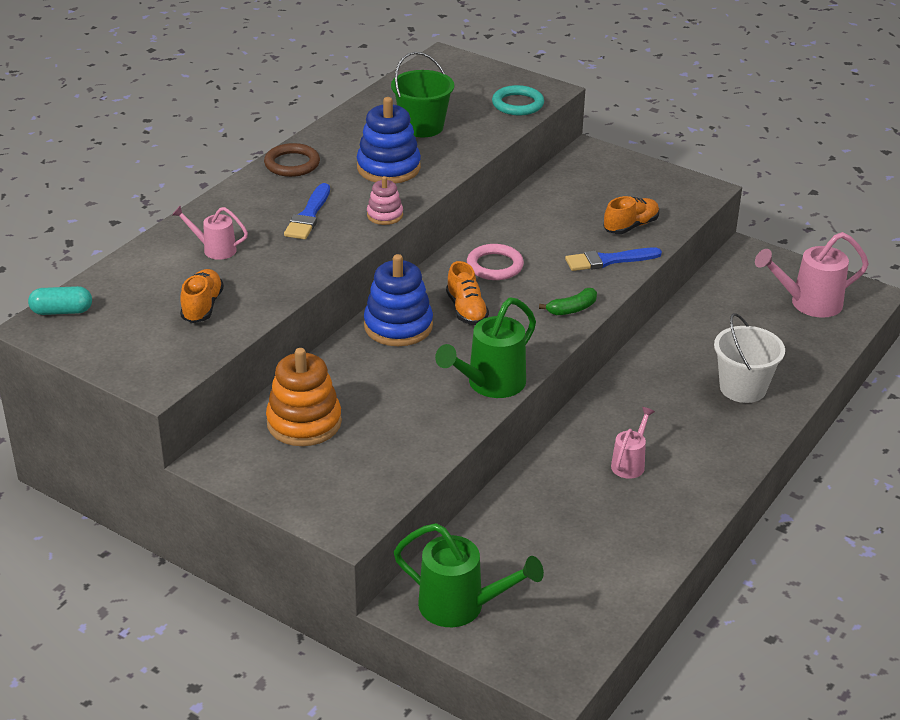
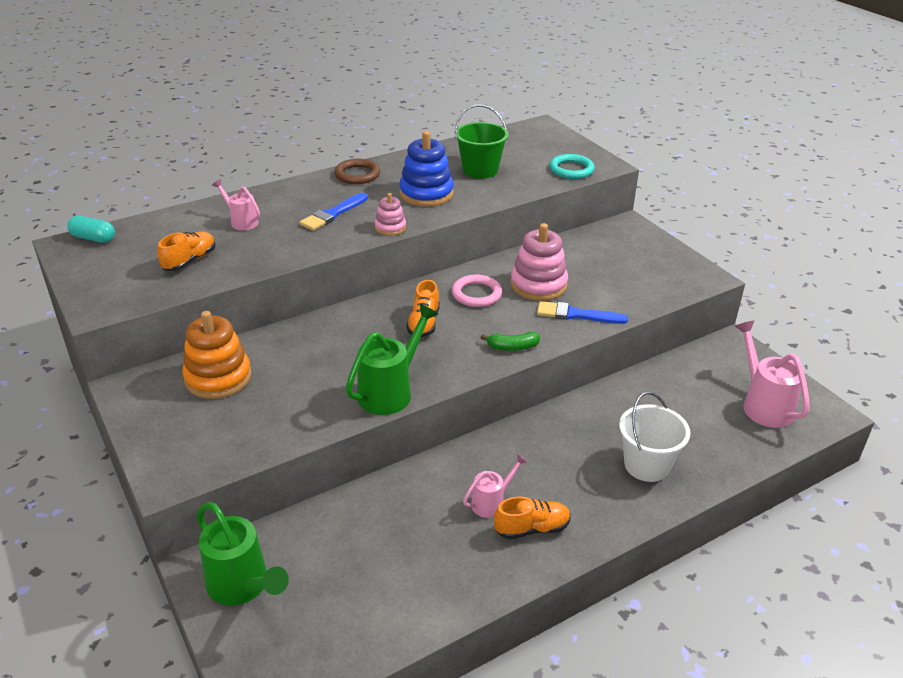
camera: 25 degrees right, 0 degrees up
(398, 326) = (359, 321): blue stacking toy -> none
(490, 384) = (390, 391): green watering can -> green watering can turned 150 degrees clockwise
(549, 240) = (538, 285): none -> pink stacking toy
(631, 226) = (618, 291): orange shoe -> orange shoe (532, 528)
(809, 303) = (763, 405): pink watering can -> pink watering can turned 60 degrees clockwise

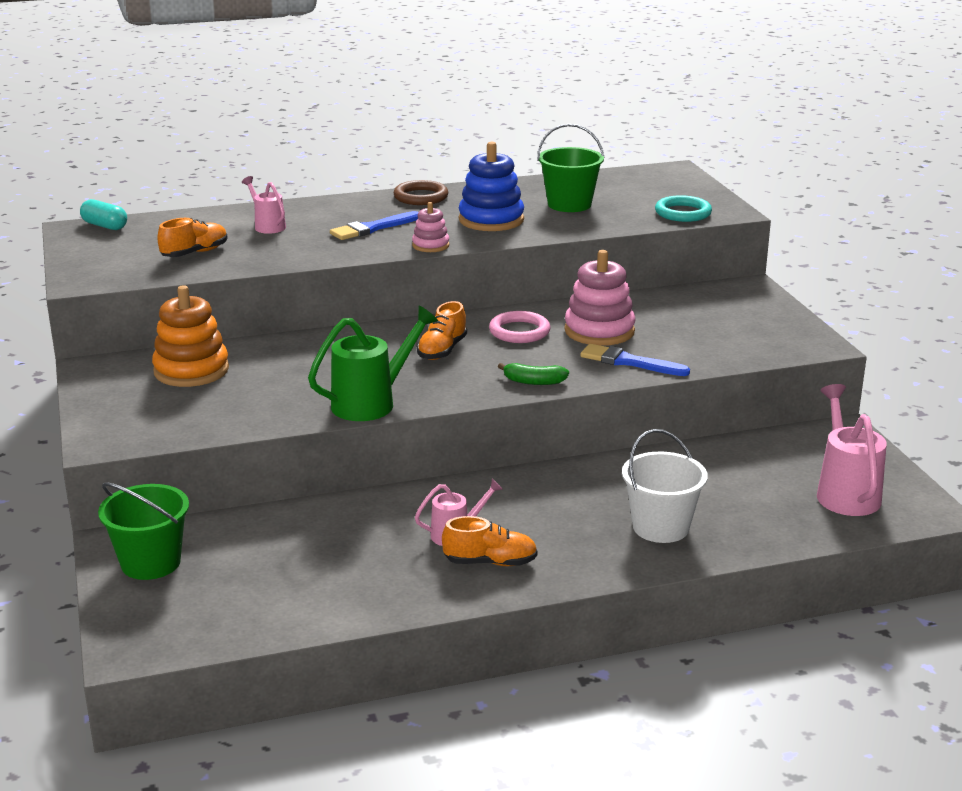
camera: 15 degrees right, 10 degrees down
(242, 586) = (151, 563): green watering can -> green bucket

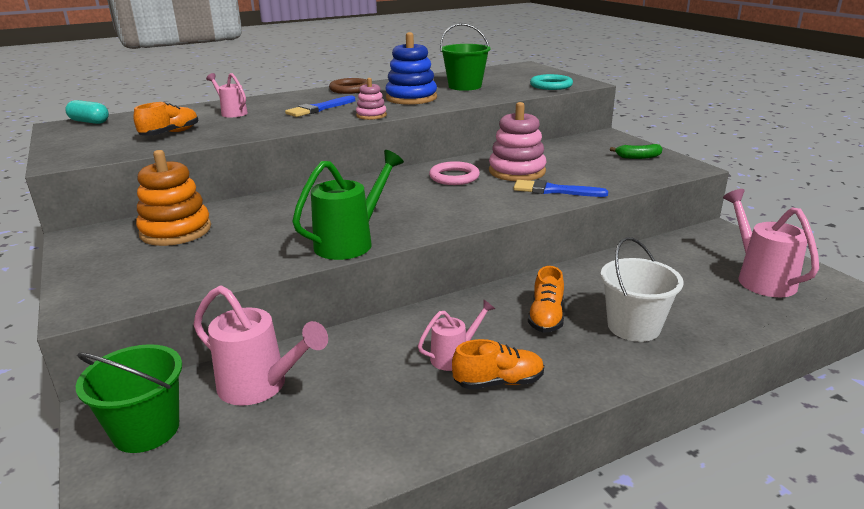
camera: 10 degrees left, 0 degrees up
(258, 539) = (260, 386): none -> pink watering can
(442, 350) = (397, 195): orange shoe -> orange shoe (546, 317)
(533, 382) = (485, 212): green banana -> green banana (638, 157)

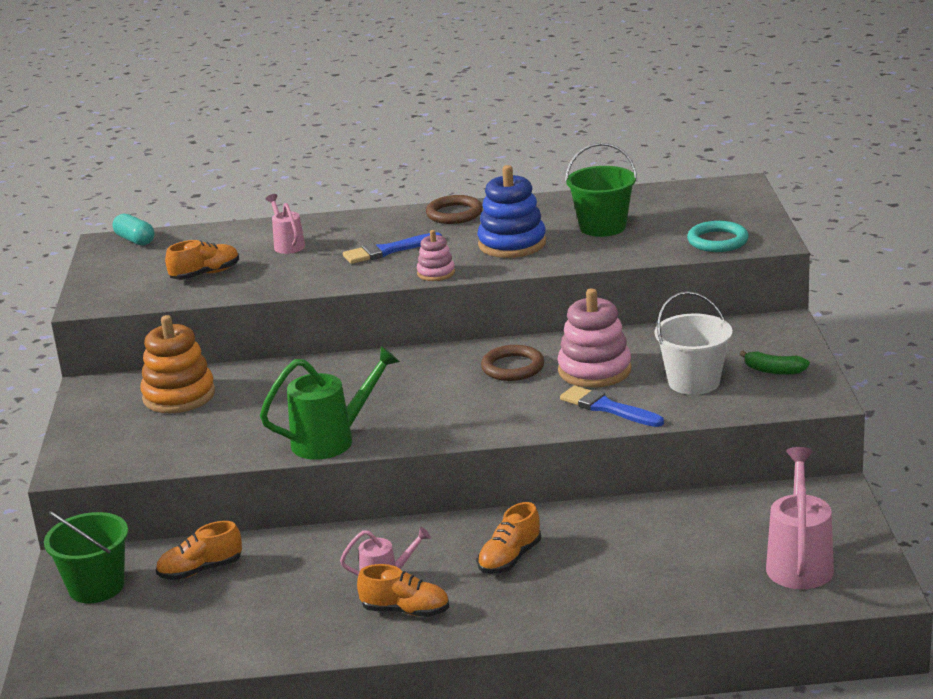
camera: 25 degrees right, 0 degrees up
(260, 386) = (200, 570): pink watering can -> orange shoe
(454, 177) = (513, 367): pink ring -> brown ring
(633, 327) = (589, 586): white bucket -> white bucket (694, 382)

